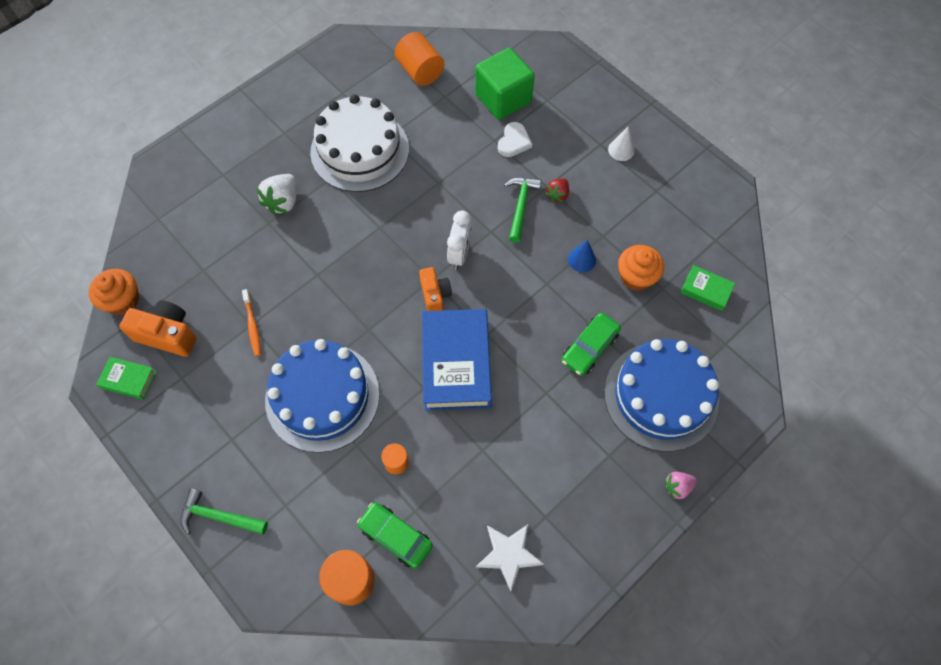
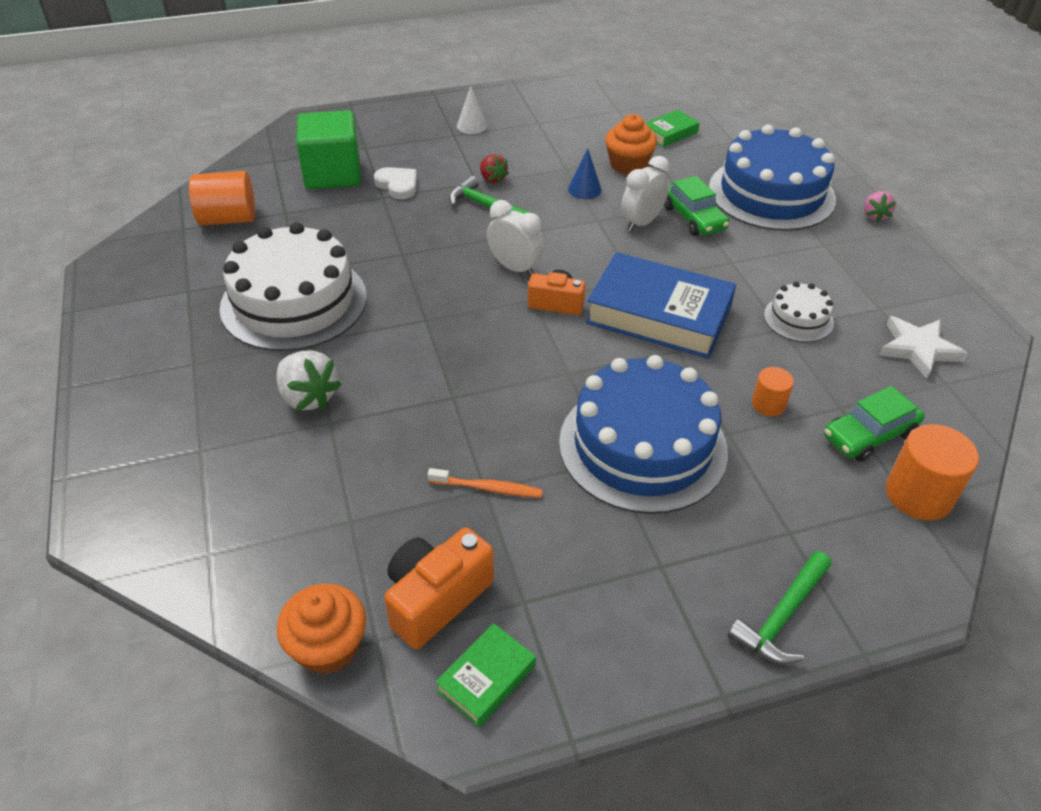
camera: 65 degrees left, 20 degrees down
(500, 459) = (798, 319): none -> white cake
(561, 314) = (641, 222): none -> white clock

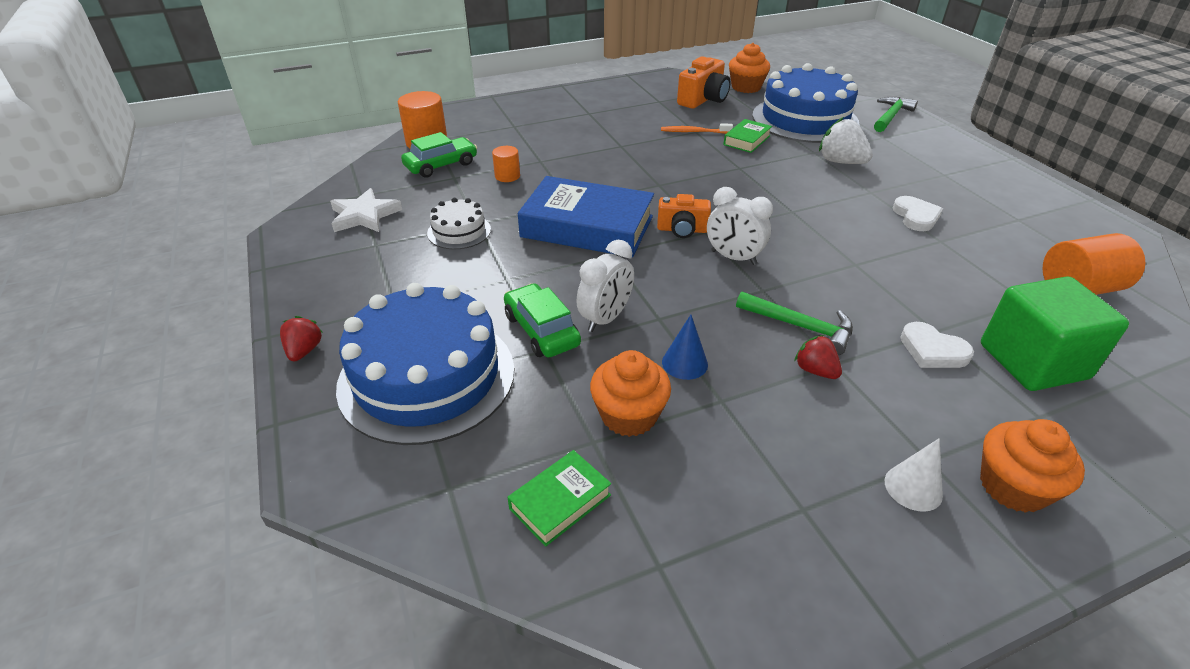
camera: 175 degrees right, 5 degrees down
(294, 302) = (916, 216): white cake -> white heart
(416, 123) = (1012, 486): none -> orange cupcake
(486, 678) = (669, 84): green book -> green book (747, 140)
(642, 446) = (600, 152): blue cake -> blue cake (804, 119)
(781, 617) = (528, 103): green hammer -> green hammer (890, 116)
(874, 216) = (304, 351): pink strawberry -> red strawberry

